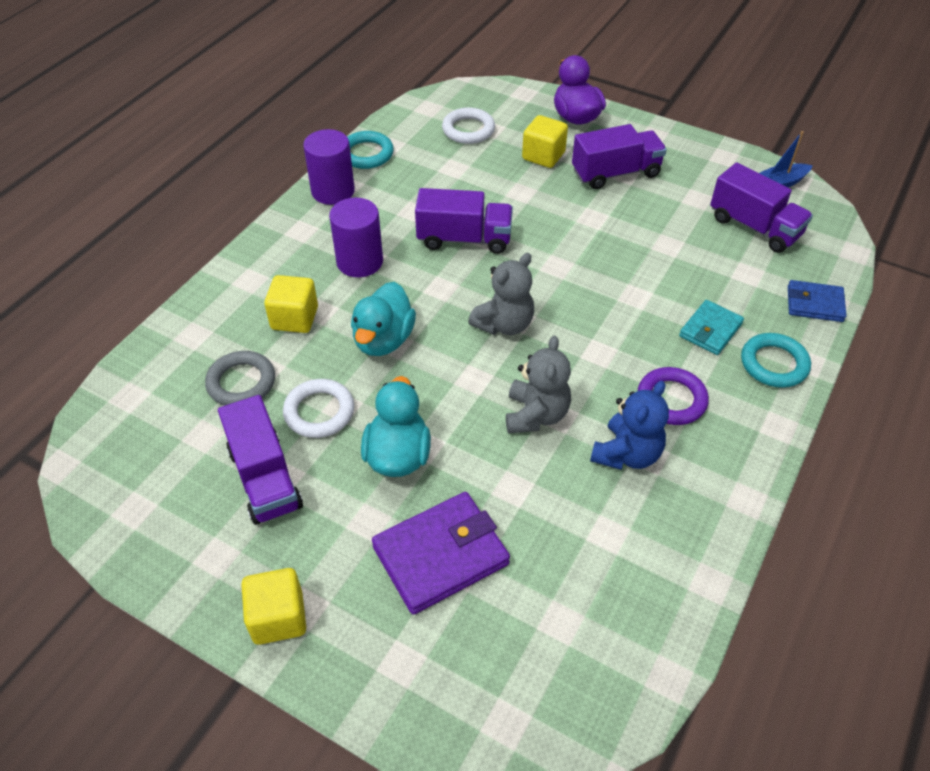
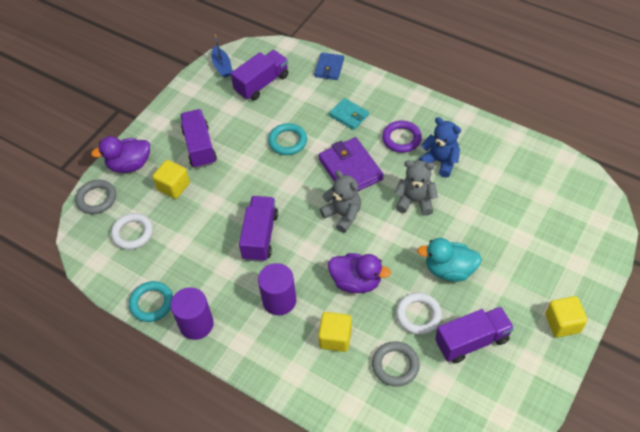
camera: 85 degrees left, 5 degrees up
(383, 340) = (356, 282): turquoise duck -> purple duck
(441, 555) = (514, 247): purple wallet -> purple wallet (350, 169)
(519, 97) = (97, 199): none -> grey ring
(774, 364) = (374, 92): turquoise ring -> turquoise ring (287, 141)

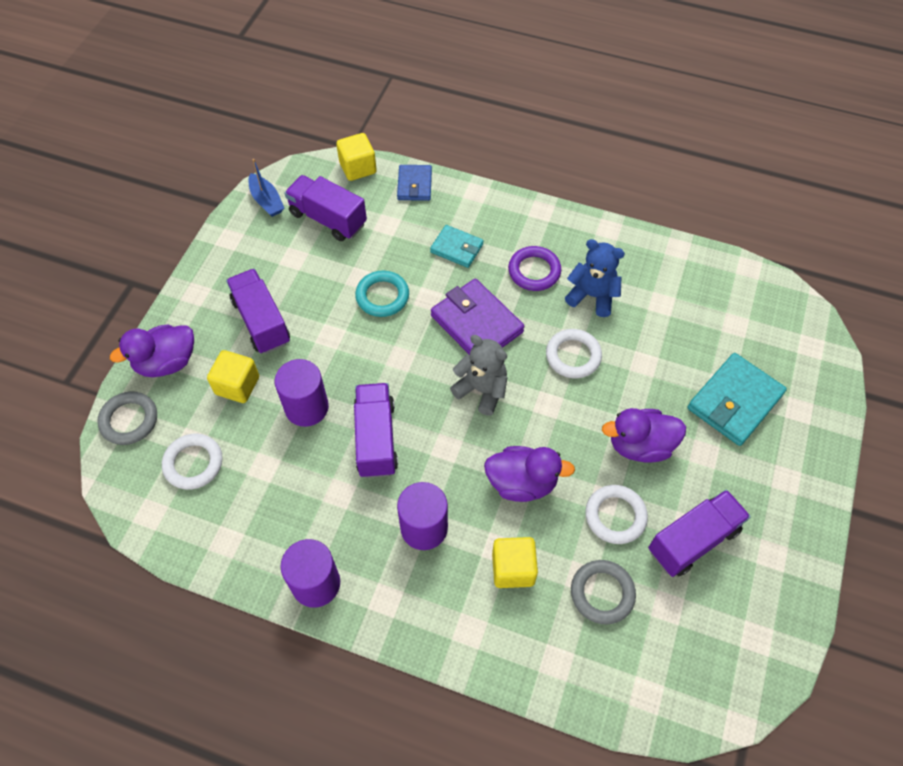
camera: 15 degrees left, 5 degrees up
(152, 303) = (245, 563): turquoise ring -> none
(217, 208) = (306, 407): none -> purple cylinder
(262, 84) = (328, 219): purple truck -> purple truck turned 90 degrees counterclockwise
(415, 201) = (573, 356): grey teddy bear -> white ring
(449, 270) = (640, 445): turquoise duck -> purple duck
(528, 250) = (734, 401): none -> turquoise wallet
(562, 323) = (801, 495): yellow cube -> yellow cube (358, 168)

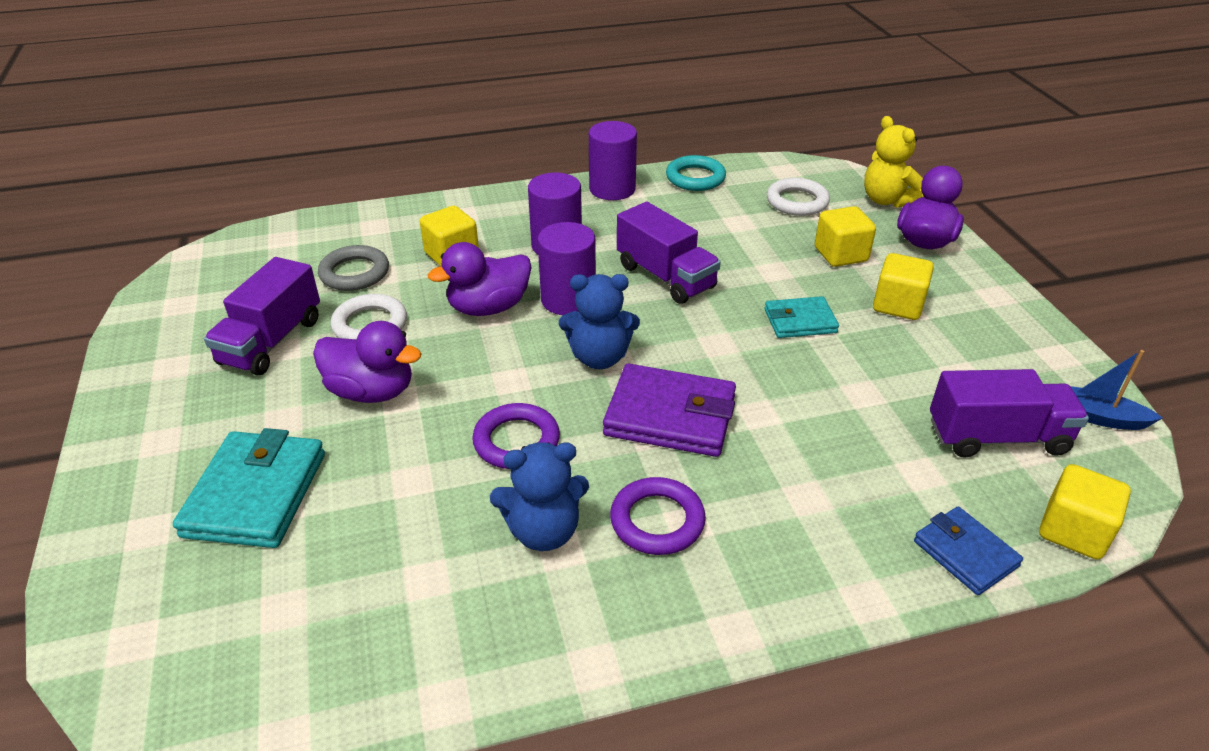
camera: 145 degrees right, 20 degrees down
(129, 420) = (887, 200): grey ring -> yellow teddy bear
(261, 321) = (898, 305): purple truck -> yellow cube
(306, 407) = (758, 268): purple cylinder -> purple cylinder (568, 300)
(382, 296) = (812, 388): turquoise ring -> turquoise ring (695, 178)
(457, 248) = (794, 492): turquoise wallet -> turquoise wallet (800, 321)
(481, 390) = (599, 357): grey teddy bear -> blue teddy bear
(573, 356) = (516, 441): white ring -> purple ring
(640, 445) = (372, 391): purple duck -> purple duck turned 60 degrees clockwise

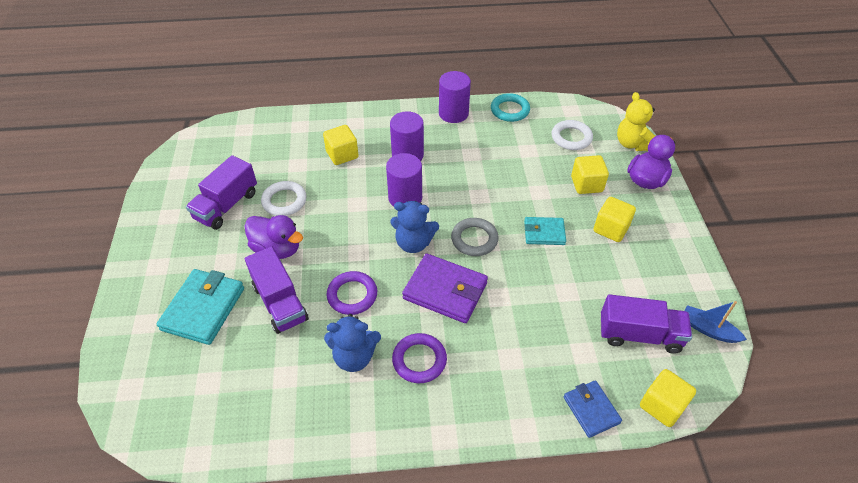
camera: 10 degrees right, 10 degrees up
(354, 273) = (282, 161): grey ring -> grey ring (474, 239)
(488, 308) = (356, 198): purple duck -> none
(665, 277) = (469, 188): purple truck -> purple truck (280, 302)

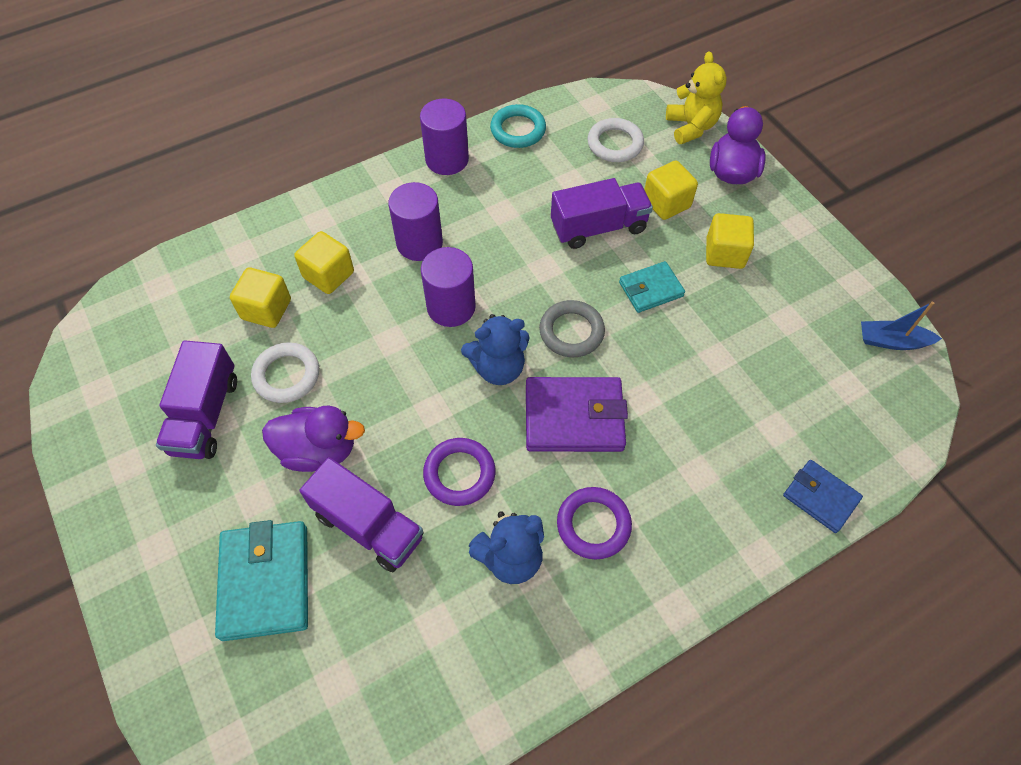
camera: 25 degrees left, 10 degrees up
(632, 144) = (691, 127): yellow teddy bear -> yellow teddy bear turned 150 degrees counterclockwise
(639, 335) = (824, 379): purple truck -> purple truck (598, 227)
(662, 406) = (890, 457): yellow cube -> yellow cube (266, 309)

